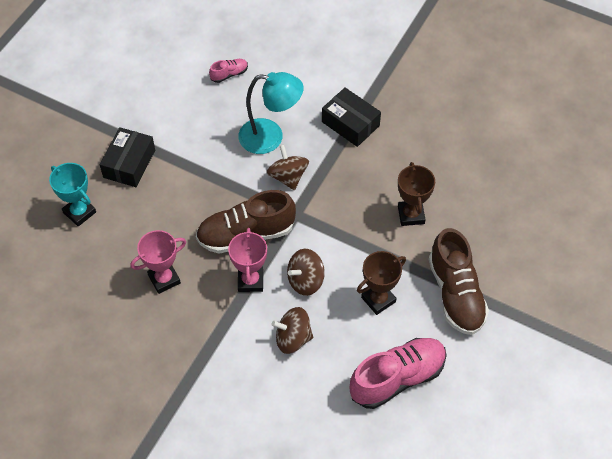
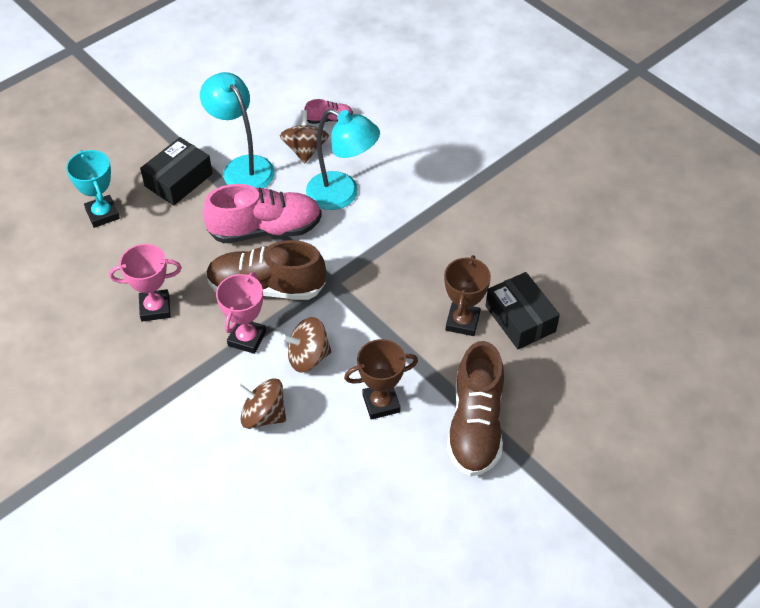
camera: 20 degrees right, 5 degrees down
(177, 137) = (242, 167): none -> turquoise lamp
(288, 177) = (341, 241): brown spinning top -> brown spinning top (305, 150)
(350, 124) = (438, 205): black box -> black box (520, 319)
(397, 378) = (361, 498): pink shoe -> pink shoe (265, 229)

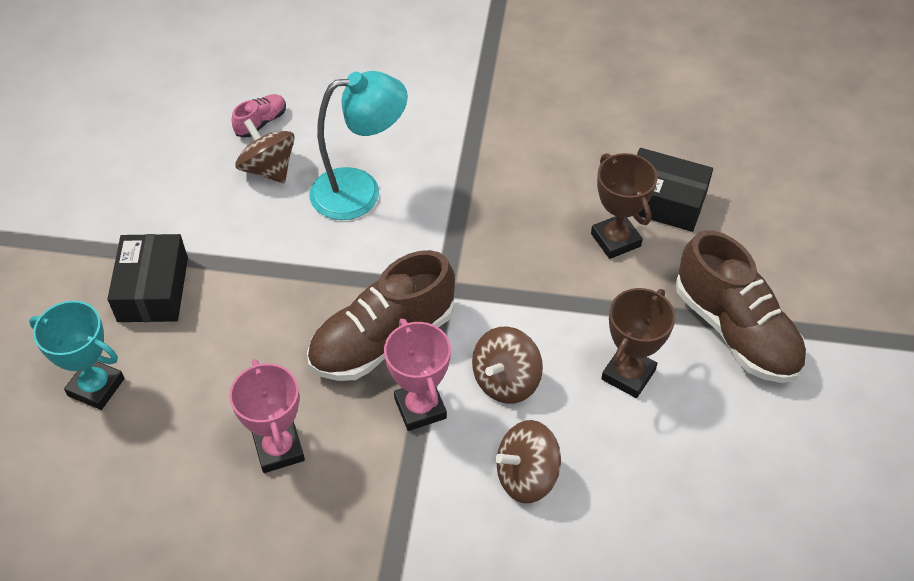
camera: 40 degrees left, 0 degrees up
(155, 308) = (279, 449): pink trophy -> pink trophy turned 60 degrees counterclockwise
(242, 167) = (216, 229): turquoise lamp -> none
(265, 229) = (314, 279): pink shoe -> none

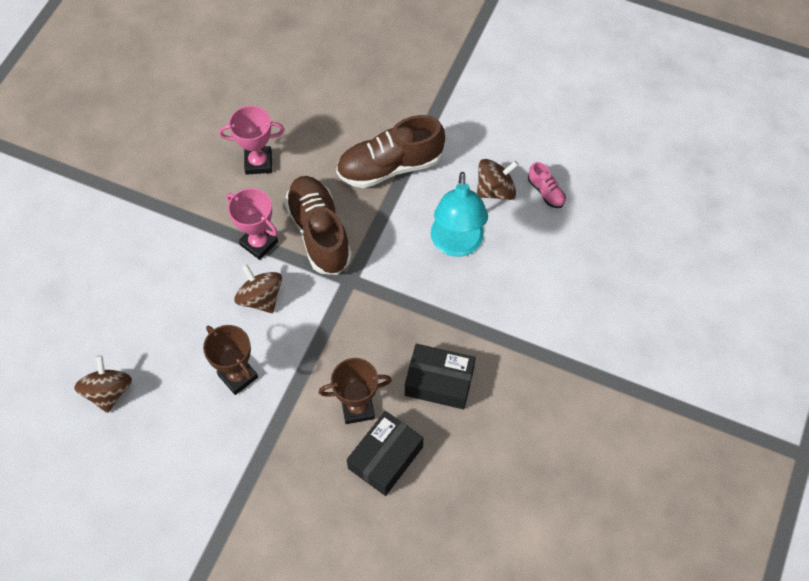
camera: 105 degrees right, 10 degrees up
(96, 387) = (337, 77): turquoise trophy -> none
(153, 289) = (403, 111): black box -> black box (439, 382)
(420, 408) = (259, 243): pink trophy -> pink trophy turned 45 degrees clockwise
(526, 476) = (188, 291): brown spinning top -> brown spinning top (108, 392)
(735, 330) = (247, 463): brown shoe -> brown shoe (390, 166)

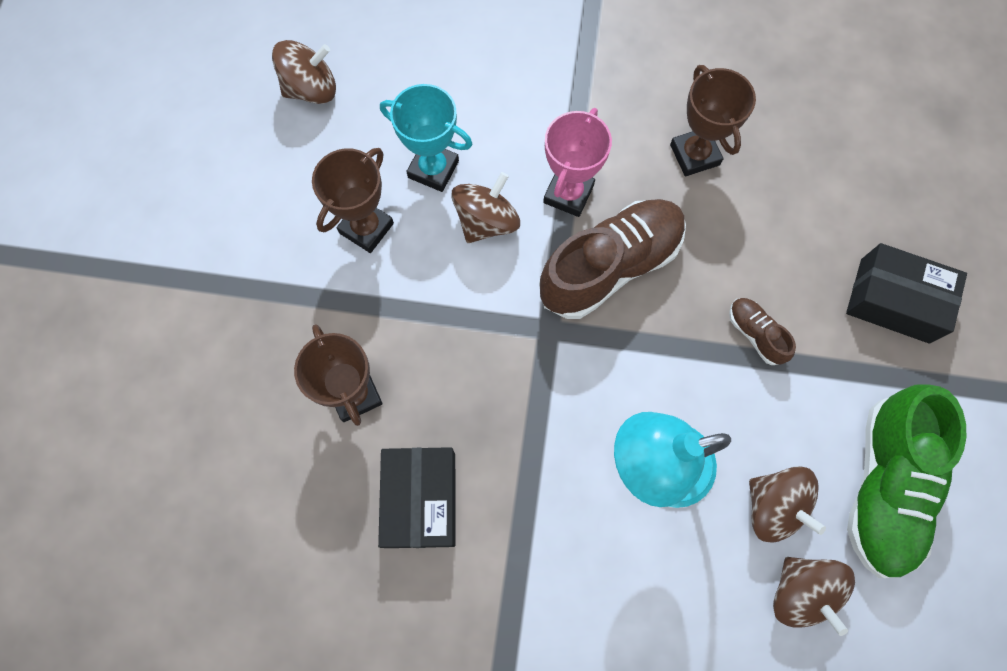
camera: 75 degrees right, 10 degrees up
(208, 322) = (433, 169): none -> turquoise trophy
(258, 162) = (694, 155): pink trophy -> brown trophy
(385, 457) = (289, 453): black box -> black box (894, 300)
(390, 166) = (755, 334): brown shoe -> brown shoe, size x0.45
(498, 132) = (883, 485): none -> green shoe
(546, 192) = (800, 592): pink shoe -> brown spinning top

